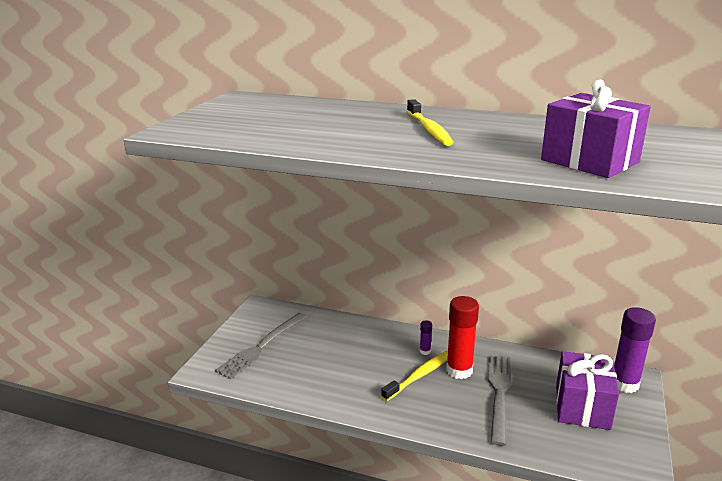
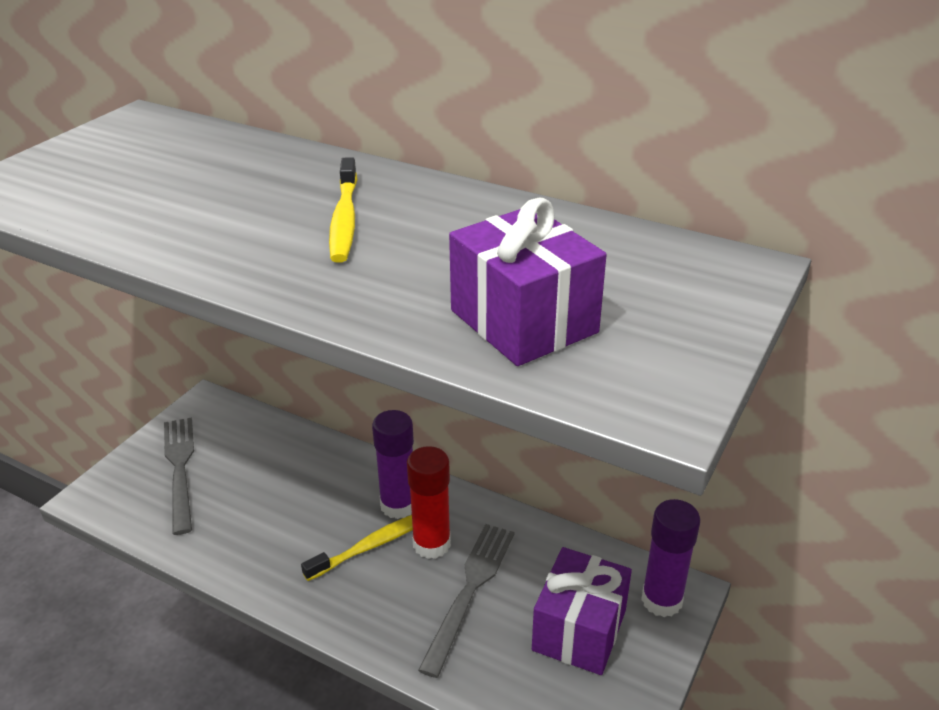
camera: 10 degrees right, 10 degrees up
(261, 347) = (180, 468): grey fork -> grey fork turned 120 degrees clockwise
(425, 351) = (398, 505): purple glue stick -> purple glue stick, size x2.27

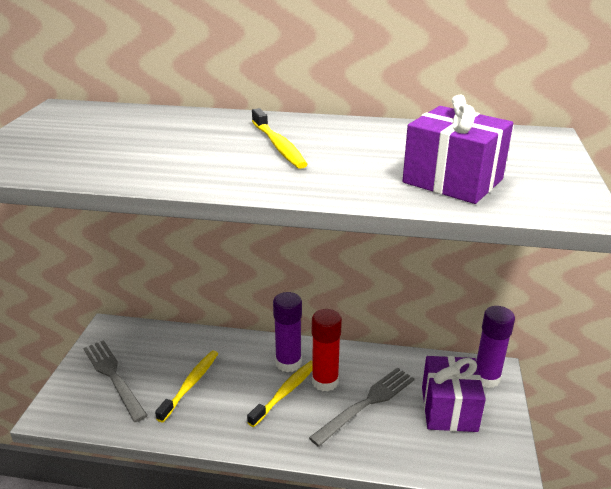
camera: 20 degrees left, 5 degrees down
(263, 503) = (190, 384): none -> yellow toothbrush
(470, 590) = (367, 403): grey fork -> grey fork turned 45 degrees clockwise

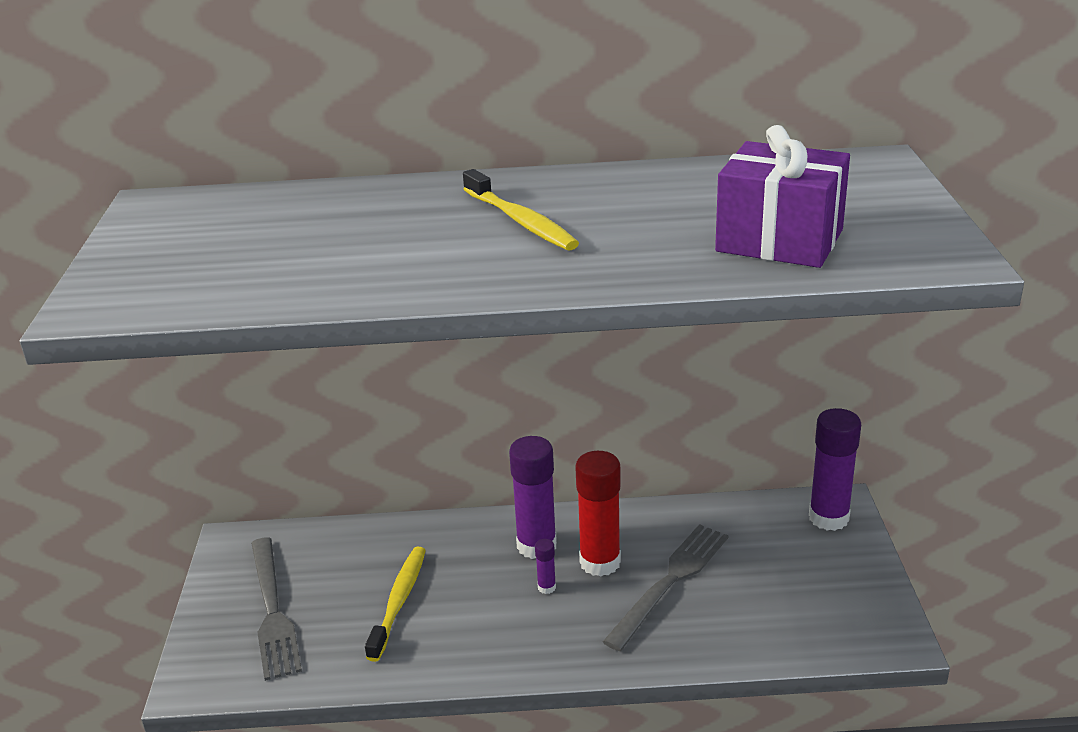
camera: 10 degrees left, 0 degrees up
(113, 376) = (272, 611): grey fork -> grey fork turned 150 degrees counterclockwise
(285, 392) = (546, 587): yellow toothbrush -> purple glue stick
(449, 409) = (788, 568): purple gift -> none

